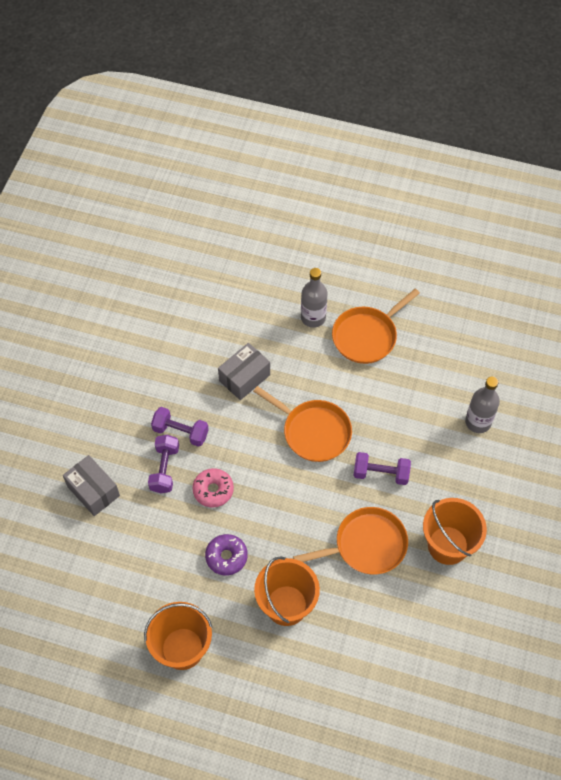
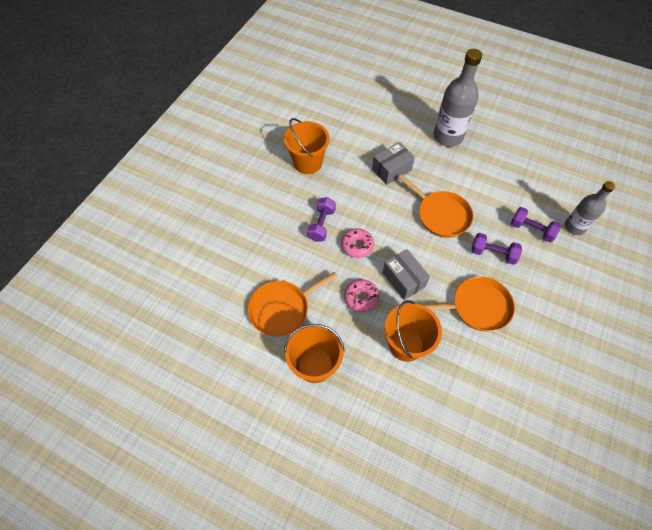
camera: 10 degrees right, 0 degrees up
(93, 491) = (264, 232): grey box -> grey box (403, 279)
(180, 432) = (337, 200): purple dumbbell -> purple dumbbell (531, 230)
(226, 557) = (361, 298): purple donut -> pink donut
(313, 318) = (448, 137): grey bottle -> grey bottle, size x1.59
(367, 336) = (488, 154): orange pan -> orange pan (282, 309)
(447, 545) = (546, 318): orange bucket -> orange bucket (307, 162)

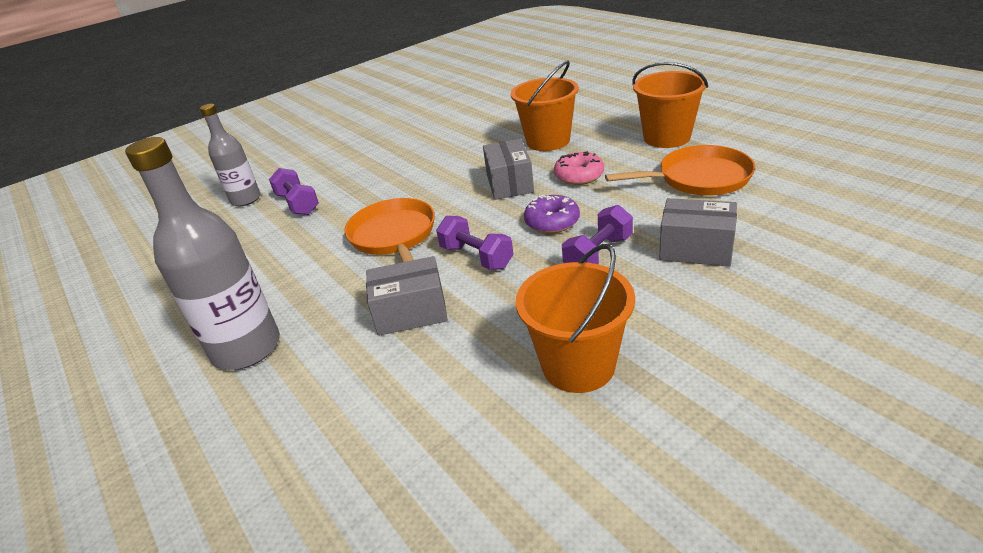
camera: 150 degrees left, 25 degrees down
(274, 239) = (696, 249): none -> grey box
(357, 246) = (552, 222): pink donut -> purple donut
(477, 307) = (442, 156): orange pan -> none
(493, 253) = (373, 191): purple dumbbell -> purple dumbbell (476, 257)

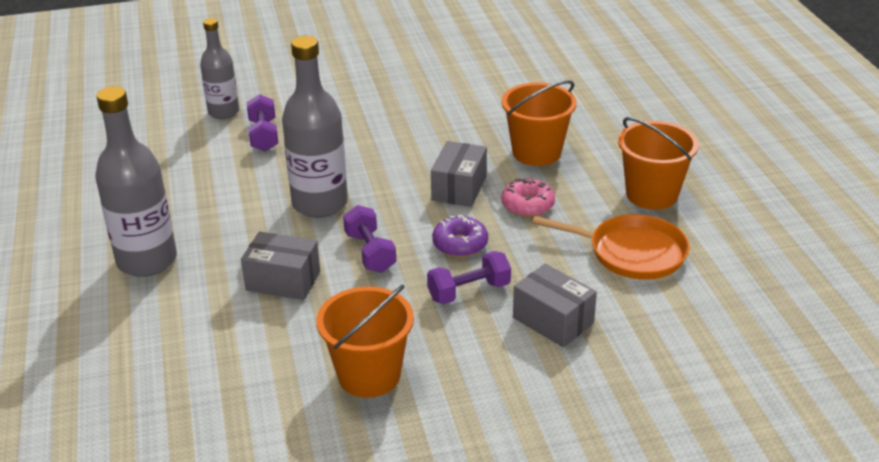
camera: 20 degrees right, 0 degrees up
(393, 236) = (319, 203): orange pan -> grey bottle

